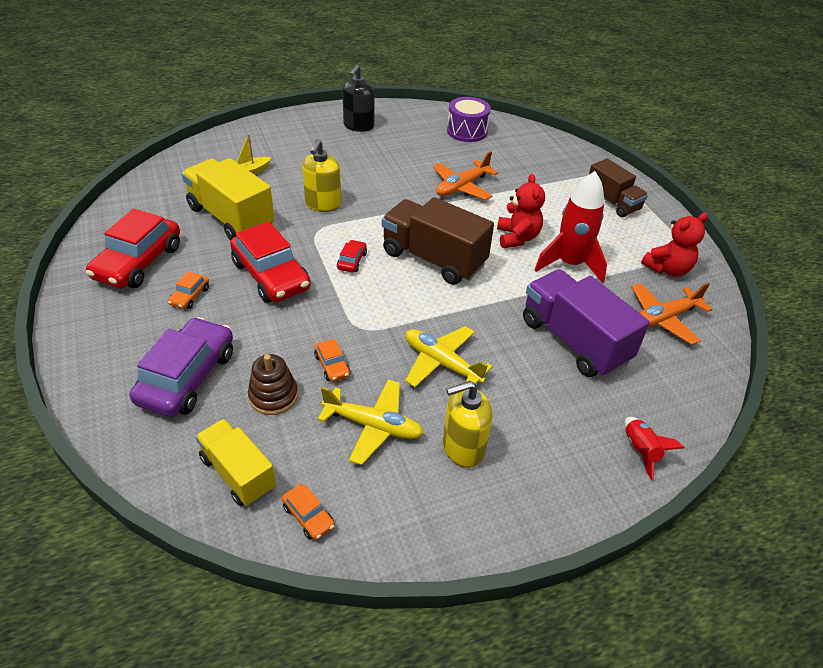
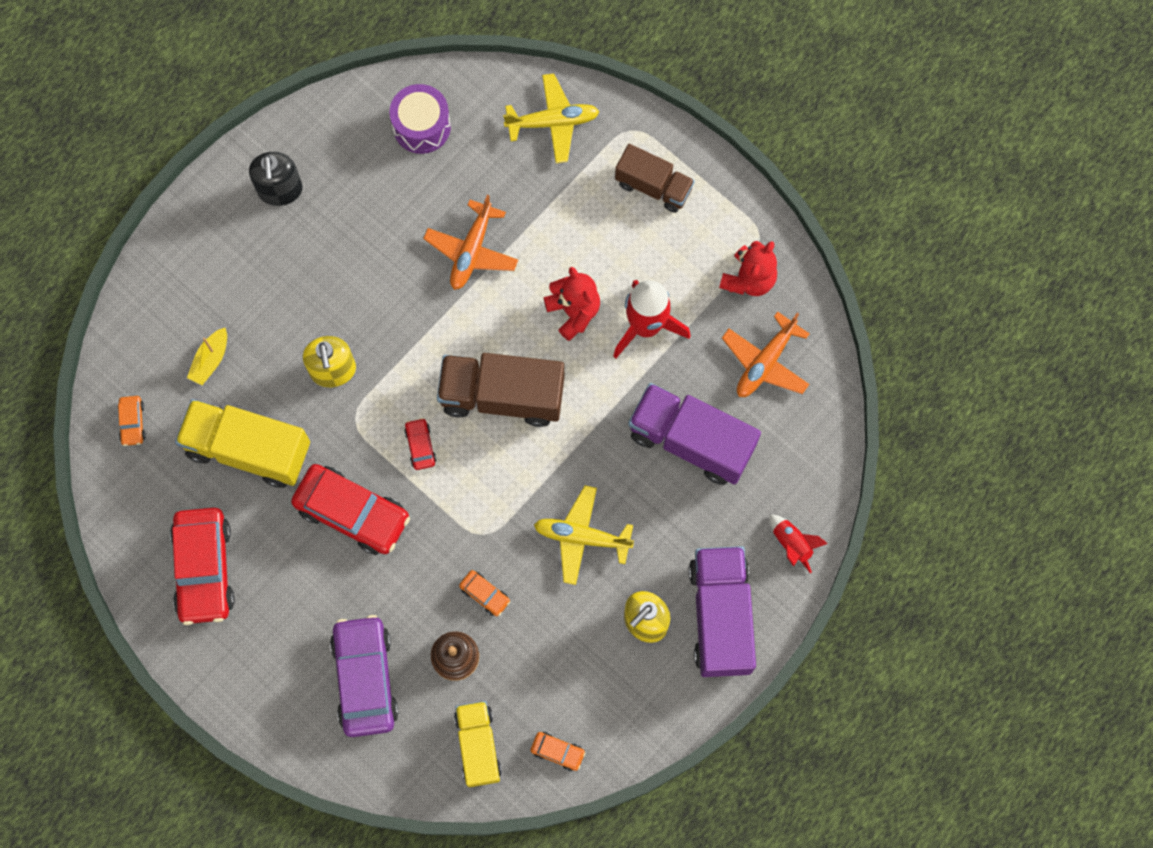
camera: 25 degrees left, 30 degrees up
(190, 296) = (292, 584): orange car -> orange car (132, 422)
(238, 473) = (478, 746): yellow truck -> yellow truck turned 60 degrees clockwise
(373, 426) = (559, 640): yellow plane -> yellow plane (553, 122)
(541, 477) = (720, 616): none -> purple truck

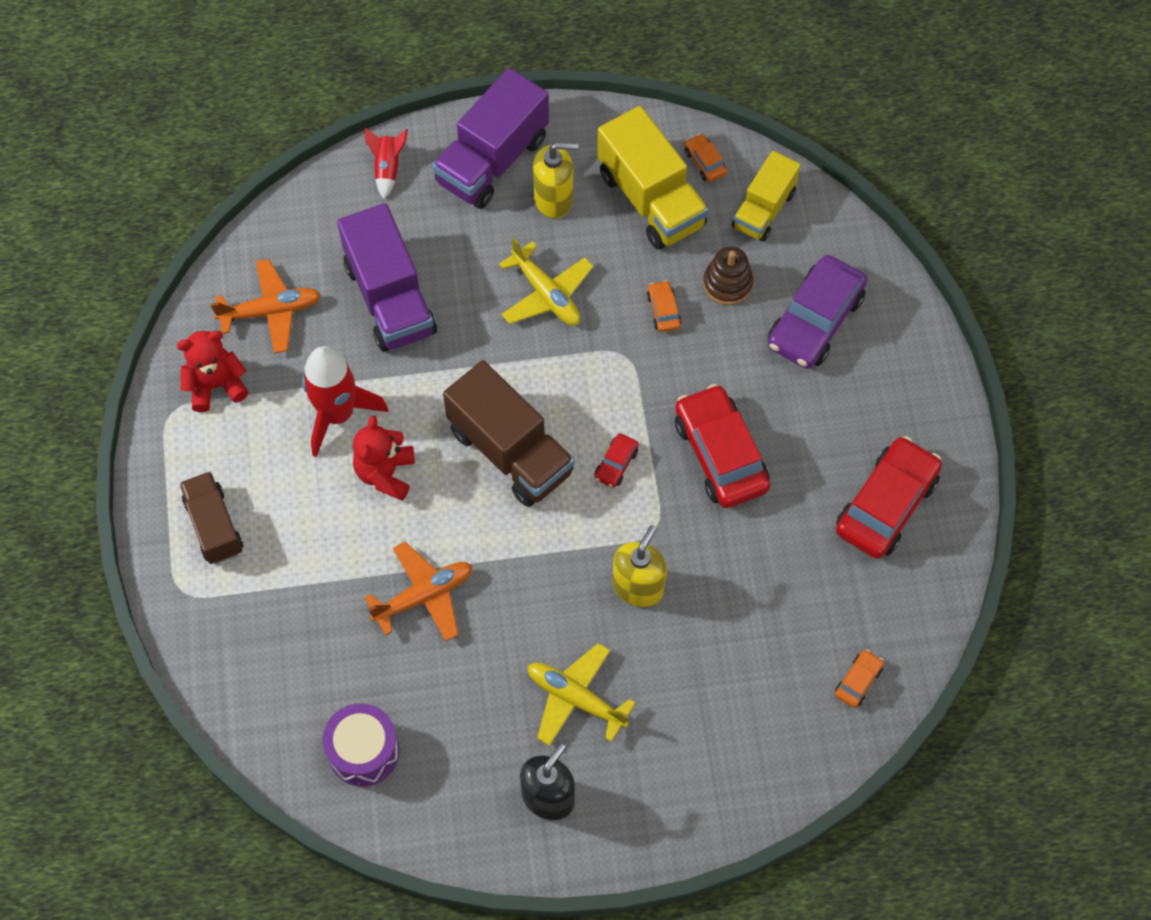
camera: 140 degrees left, 10 degrees down
(210, 360) = (742, 683): yellow boat -> none
(248, 449) = (769, 576): yellow truck -> yellow truck (651, 199)
(553, 122) = (243, 656): yellow plane -> yellow plane (576, 698)

